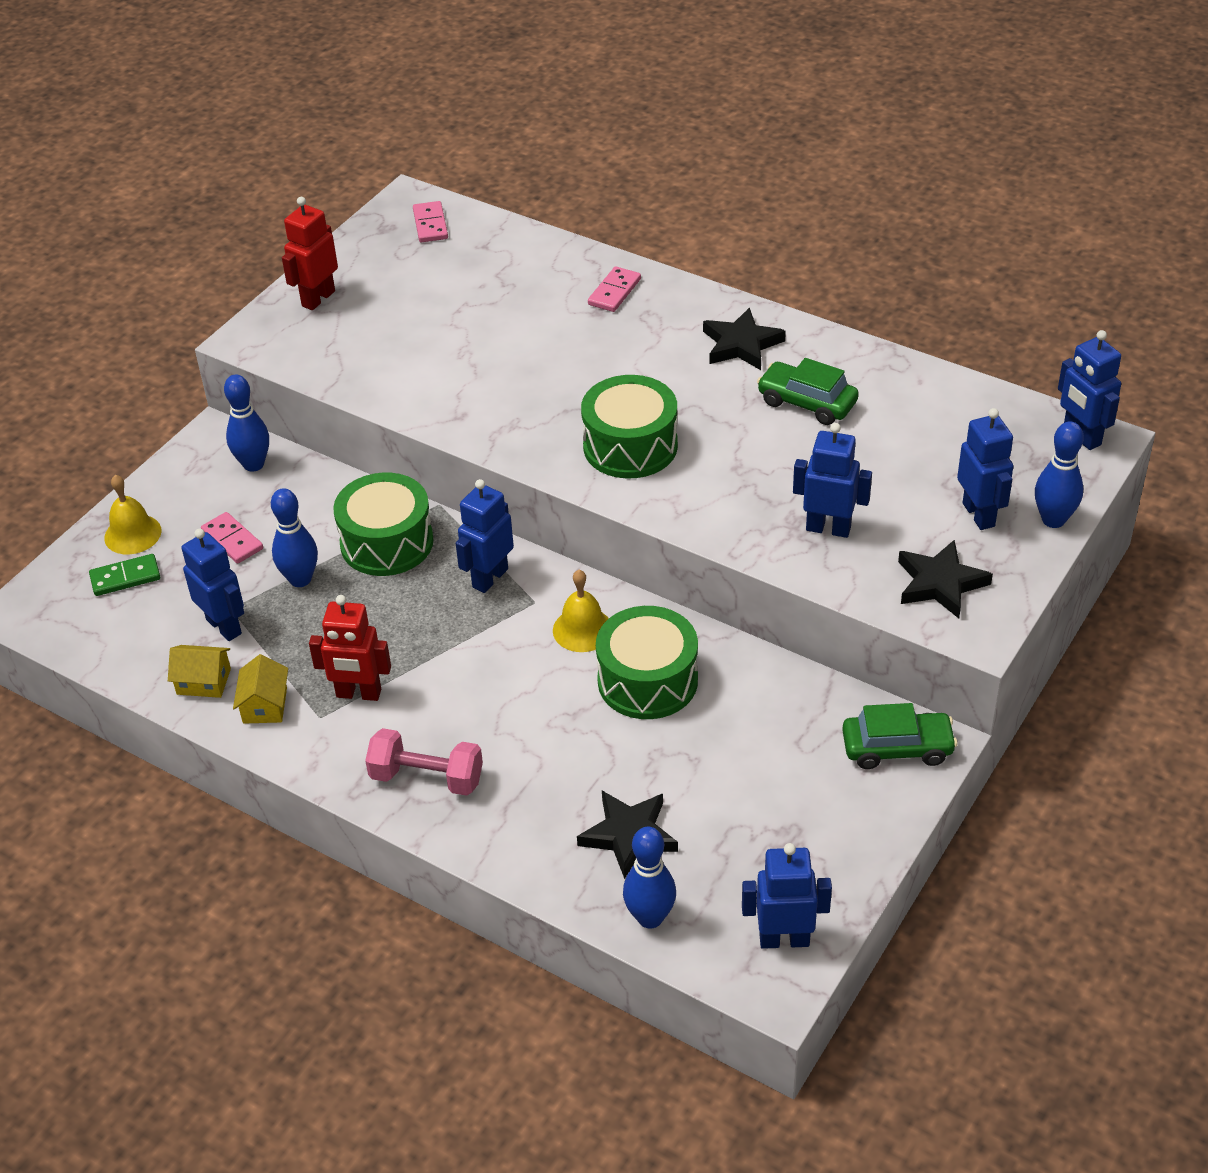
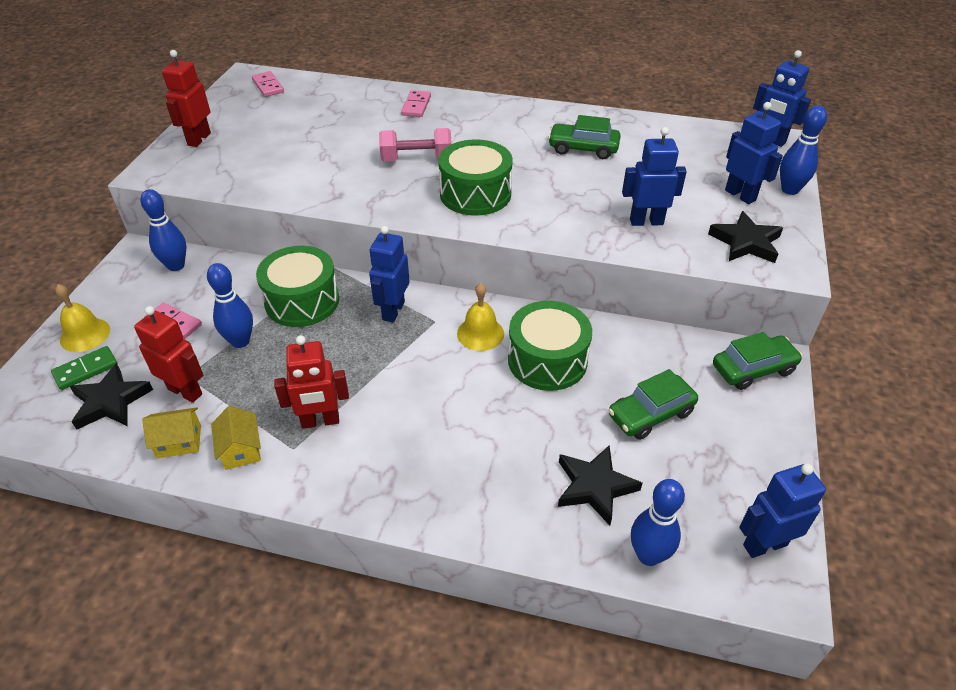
camera: 20 degrees left, 0 degrees up
(224, 626) = (185, 391): blue robot -> red robot
(426, 778) = (405, 479): pink dumbbell -> pink dumbbell (416, 159)
(737, 772) = (650, 414): none -> green car
(741, 344) = (519, 123): black star -> black star (110, 401)

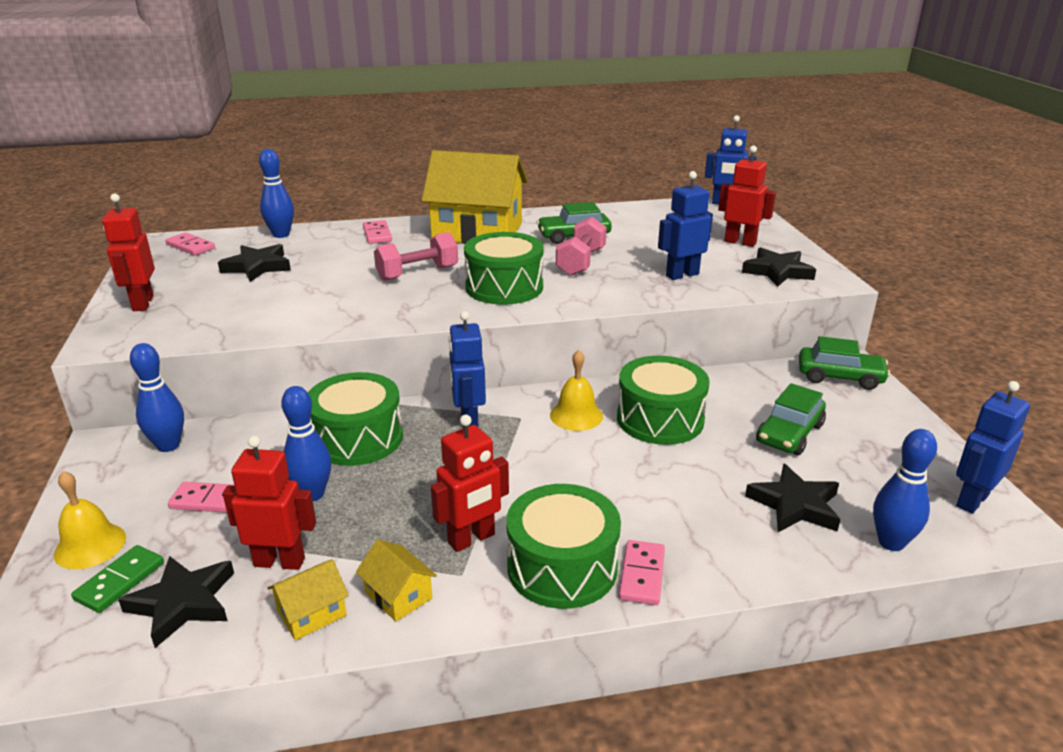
camera: 25 degrees left, 15 degrees down
(301, 120) = (257, 267): none -> black star
(366, 471) = (562, 567): none -> green drum
(419, 501) = (642, 575): none -> pink domino
(501, 122) = (477, 232): none -> yellow house
(564, 182) = (581, 262): none -> pink dumbbell
(740, 195) = (740, 242): blue robot -> red robot
(753, 369) = (840, 377): green car -> green car turned 60 degrees clockwise
(789, 190) = (774, 231): blue bowling pin -> blue bowling pin (281, 235)

